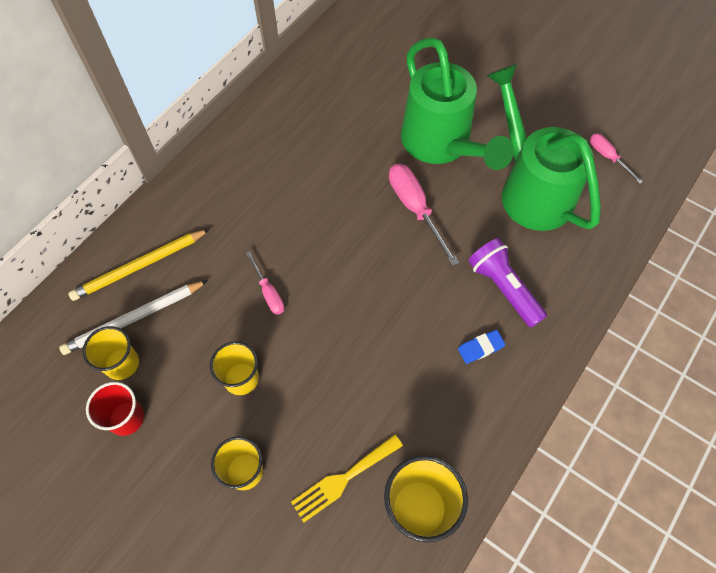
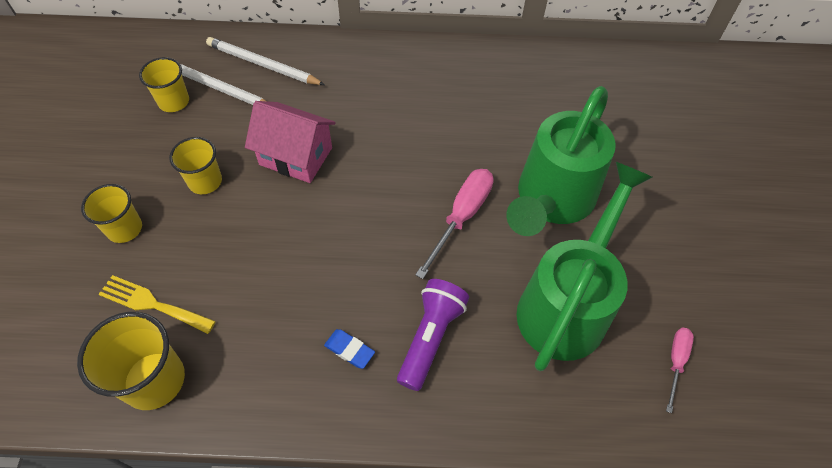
camera: 55 degrees right, 5 degrees down
(126, 418) = (130, 130): red cup -> none
(140, 266) = (263, 65): yellow pencil -> white pencil
(268, 292) = (296, 156): pink screwdriver -> pink house

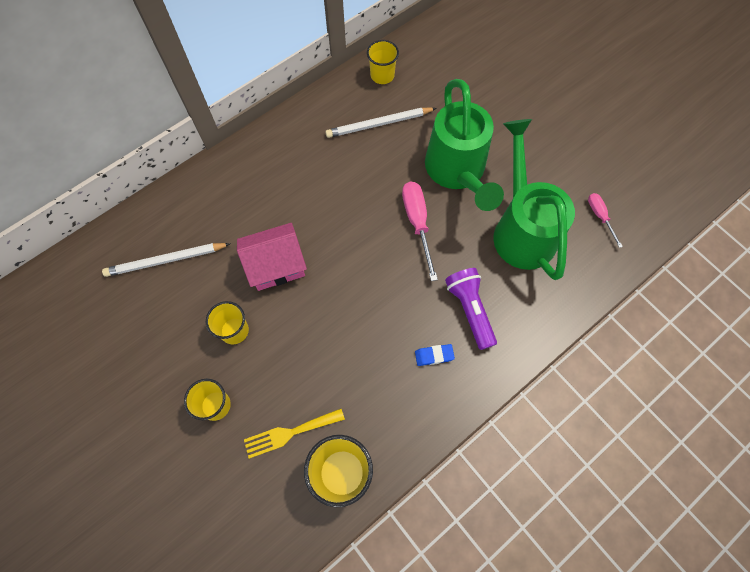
camera: 40 degrees left, 10 degrees up
(174, 101) = (146, 294): yellow cup -> yellow cup (382, 75)
(263, 65) = (181, 218): white pencil -> white pencil (379, 124)

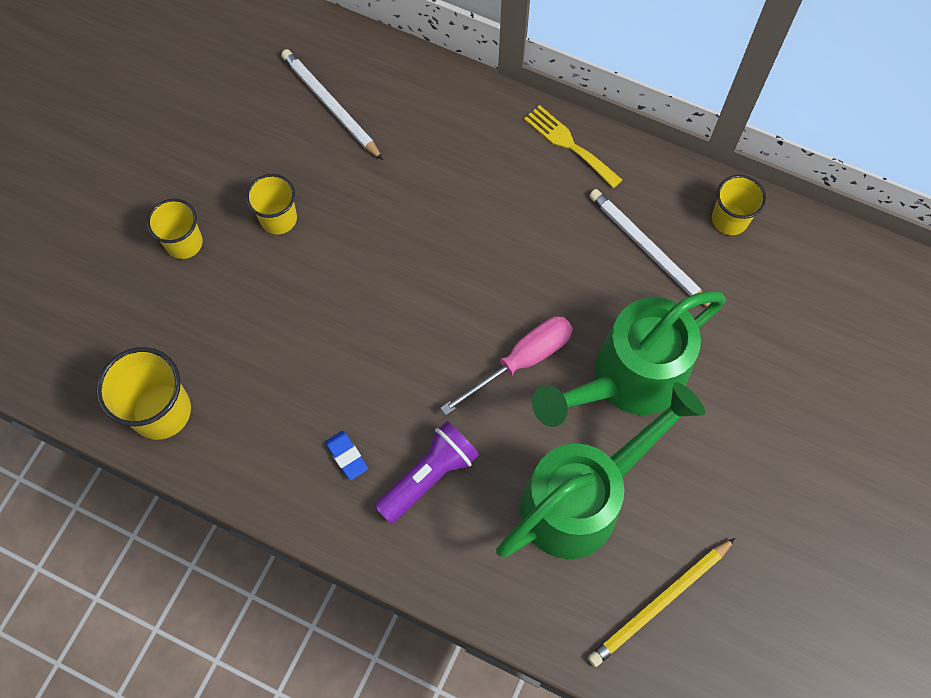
camera: 65 degrees right, 0 degrees up
(276, 265) = (381, 223): pink house -> none
(290, 433) = (184, 334): yellow fork -> yellow fork (569, 144)
(600, 216) = (660, 603): pink screwdriver -> yellow pencil

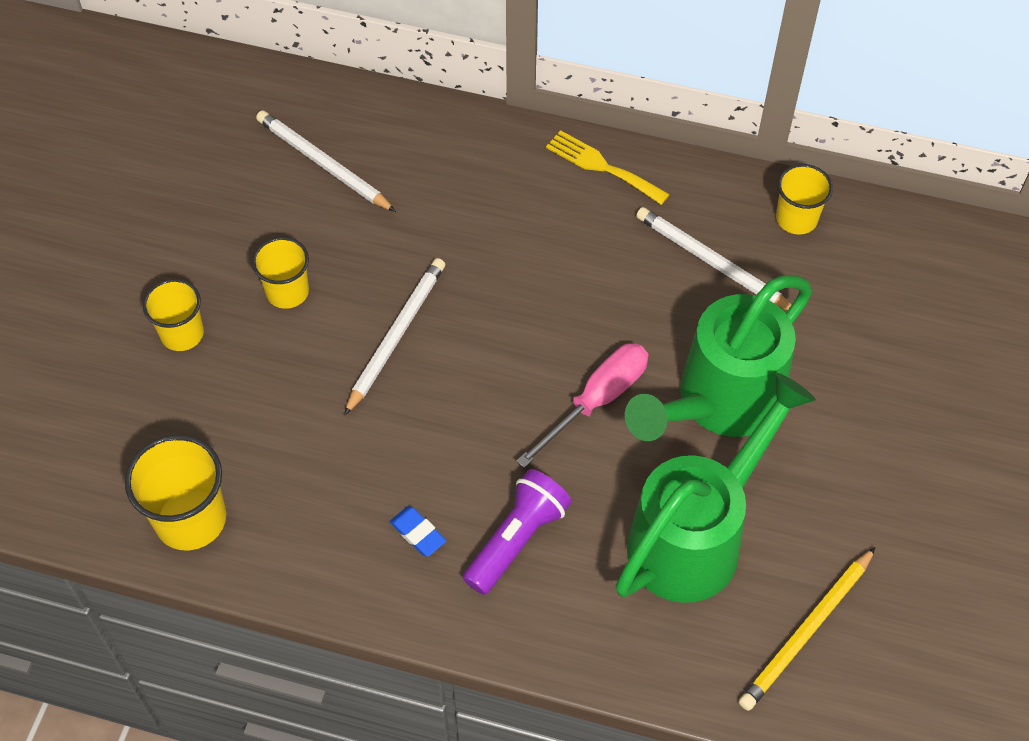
camera: 10 degrees left, 10 degrees down
(362, 273) = (396, 335): none -> white pencil

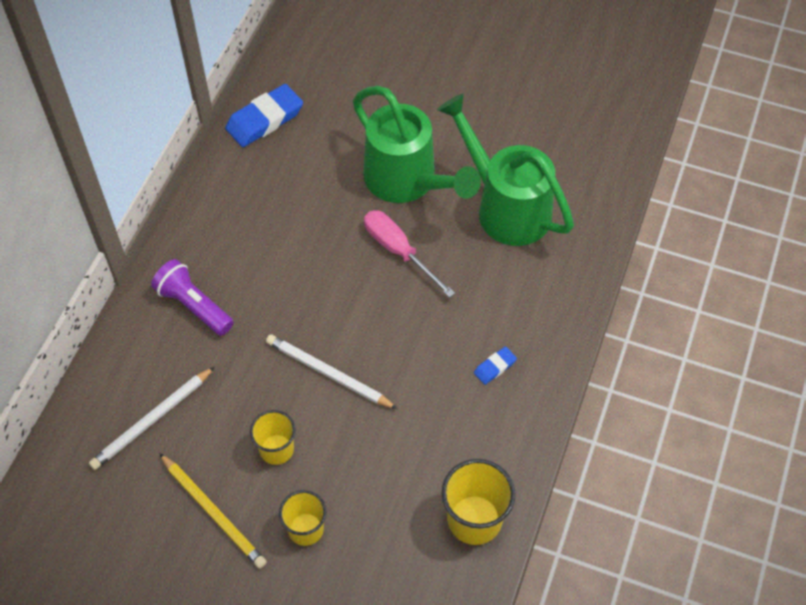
camera: 85 degrees left, 0 degrees up
(516, 540) = (503, 307): purple flashlight -> purple flashlight (194, 306)
(602, 166) = (195, 228): yellow fork -> none
(712, 263) = (294, 172): white pencil -> none
(796, 219) = (265, 120): yellow cup -> blue eraser
(807, 631) = (573, 159): yellow pencil -> yellow pencil (213, 512)

